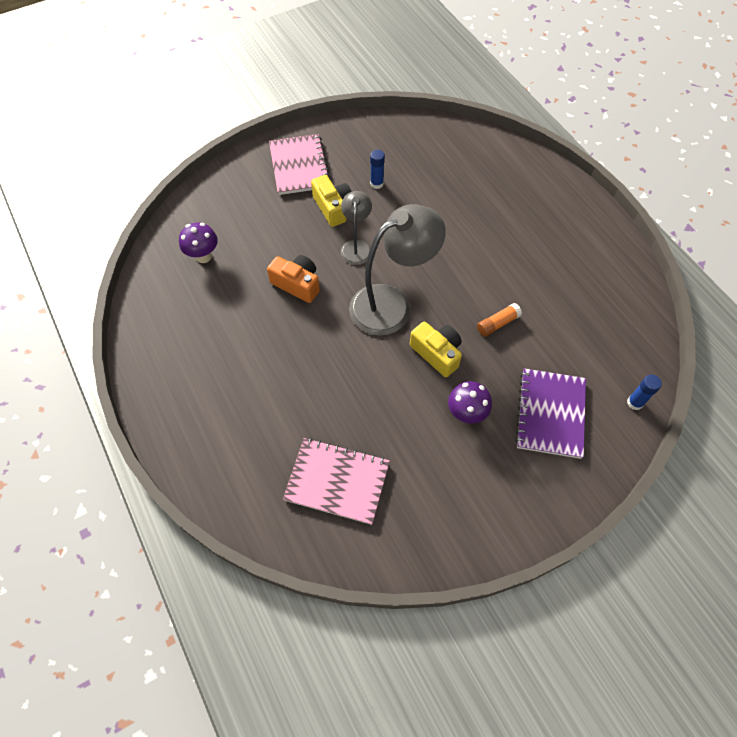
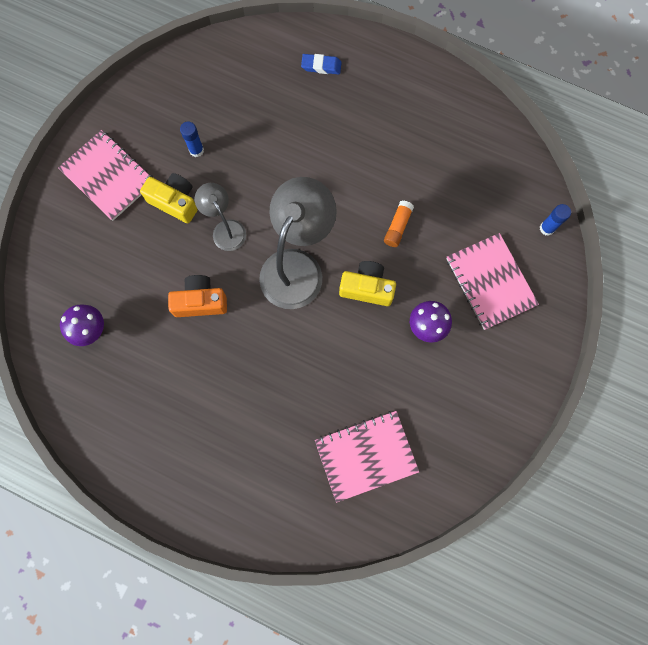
camera: 35 degrees left, 15 degrees up
(518, 179) = (321, 66): none -> blue eraser
(550, 414) = (490, 282): purple notebook -> pink notebook

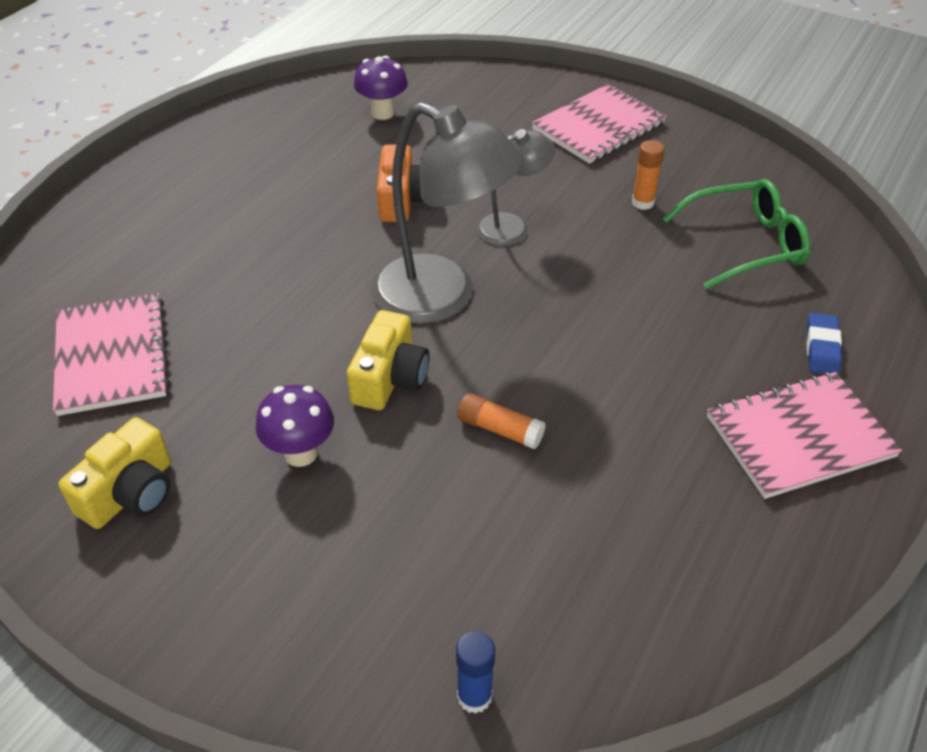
camera: 95 degrees right, 30 degrees down
(175, 202) = (558, 181): yellow camera -> yellow camera (130, 493)
(196, 150) = (643, 203): blue glue stick -> orange glue stick
(235, 94) = (745, 244): none -> green glasses
(490, 282) = (367, 566): pink notebook -> pink notebook (799, 437)

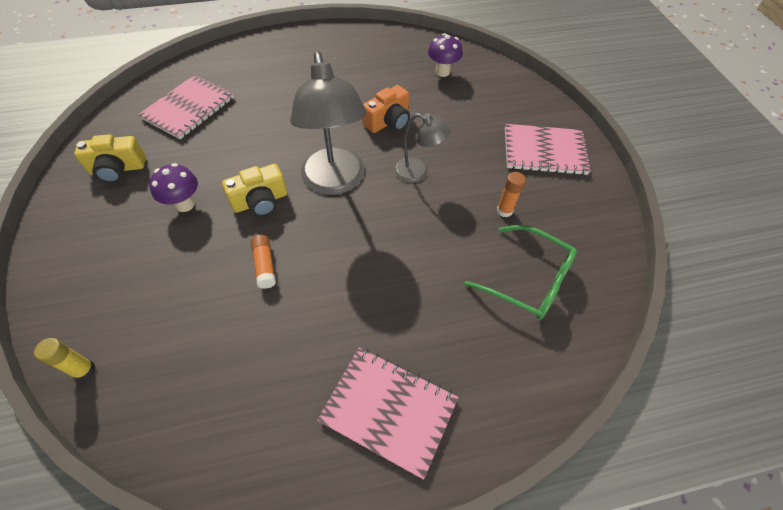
camera: 45 degrees right, 10 degrees up
(474, 696) = (84, 370): blue glue stick -> yellow glue stick
(822, 348) = (479, 376): blue eraser -> none

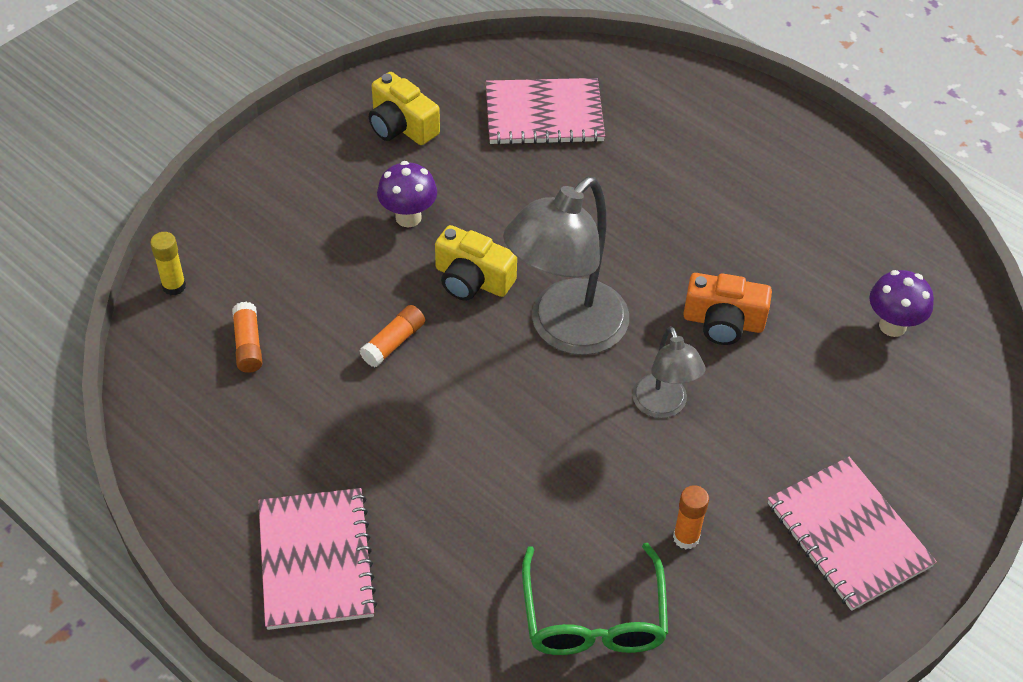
camera: 55 degrees right, 5 degrees down
(183, 350) = (248, 345): none -> orange glue stick

